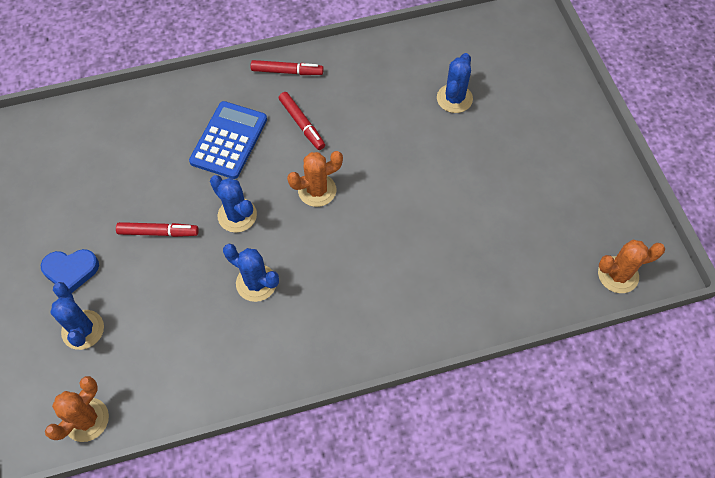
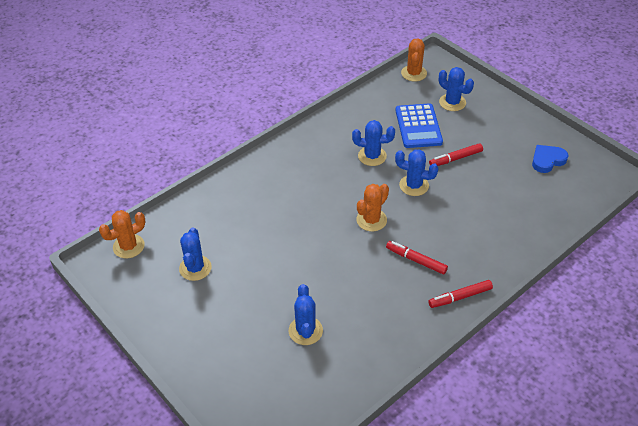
camera: 155 degrees right, 15 degrees down
(71, 271) = (487, 123): blue heart -> blue heart (547, 160)
(229, 140) = (460, 228): blue calculator -> blue calculator (418, 126)
(544, 212) = (195, 268): none -> blue cactus

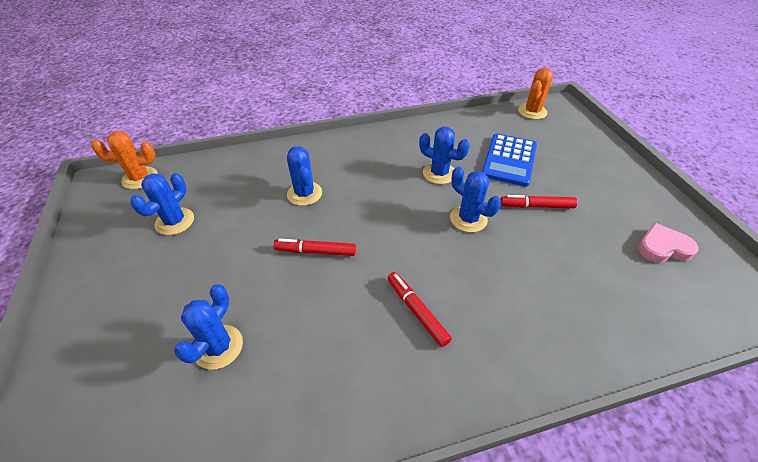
camera: 25 degrees right, 0 degrees up
(371, 220) = (394, 240): orange cactus -> none
(452, 102) = (562, 148): blue cactus -> blue cactus (304, 193)
(460, 297) = (447, 392): red marker -> red marker (315, 251)
(547, 160) = (663, 247): blue heart -> pink heart

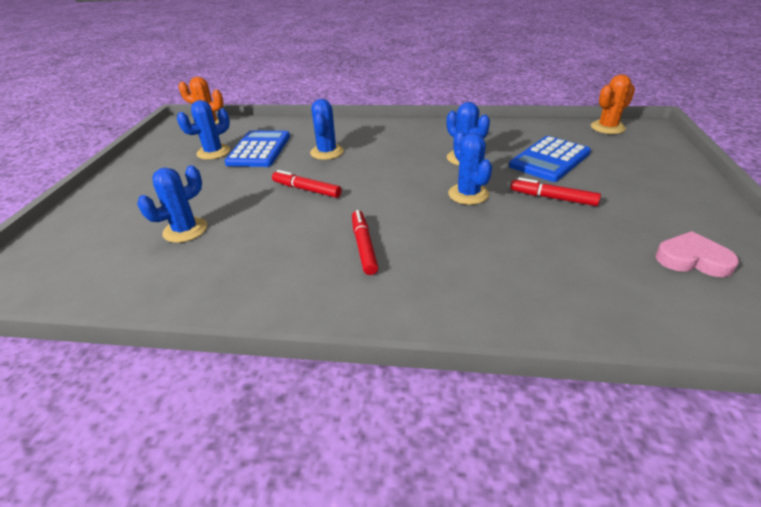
camera: 25 degrees right, 10 degrees down
(227, 206) = (259, 150): none -> blue calculator

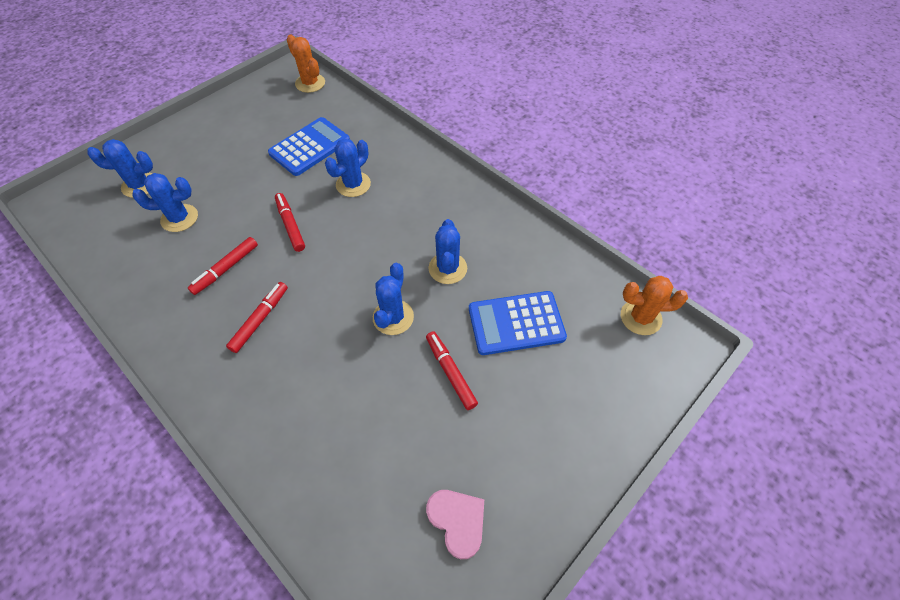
camera: 35 degrees right, 20 degrees up
(213, 152) = (277, 129): blue cactus -> blue cactus (139, 185)
(283, 236) = (226, 269): none -> red marker

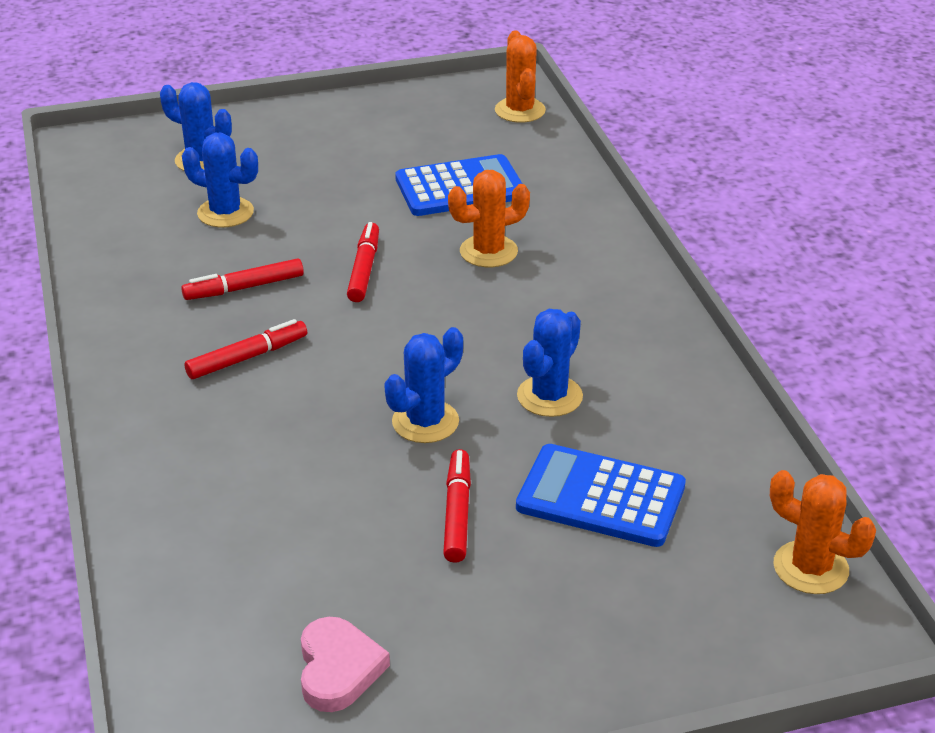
camera: 30 degrees right, 20 degrees down
(353, 184) = (488, 251): blue cactus -> orange cactus

